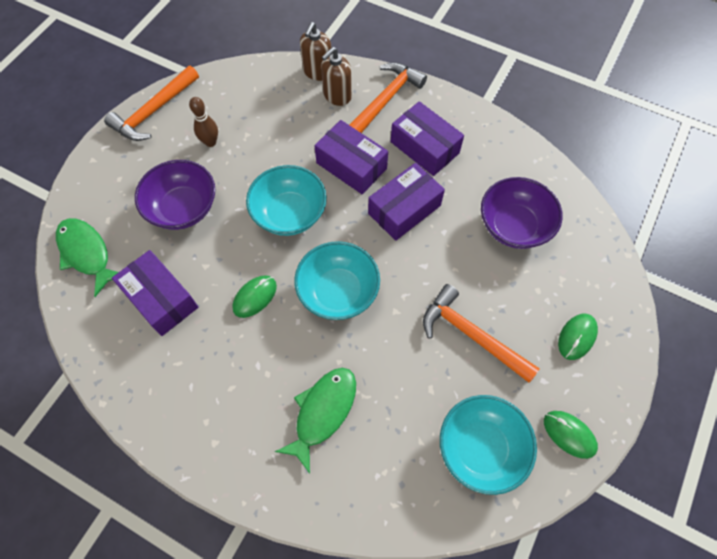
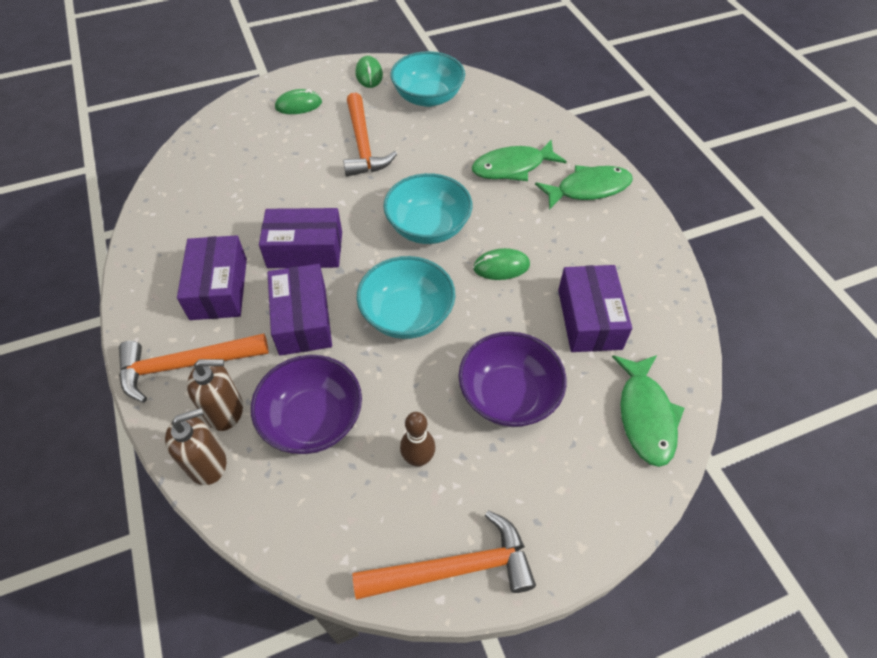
camera: 140 degrees left, 10 degrees down
(236, 438) = (588, 189): none -> green fish
(514, 226) = (241, 183): purple bowl -> purple bowl (313, 420)

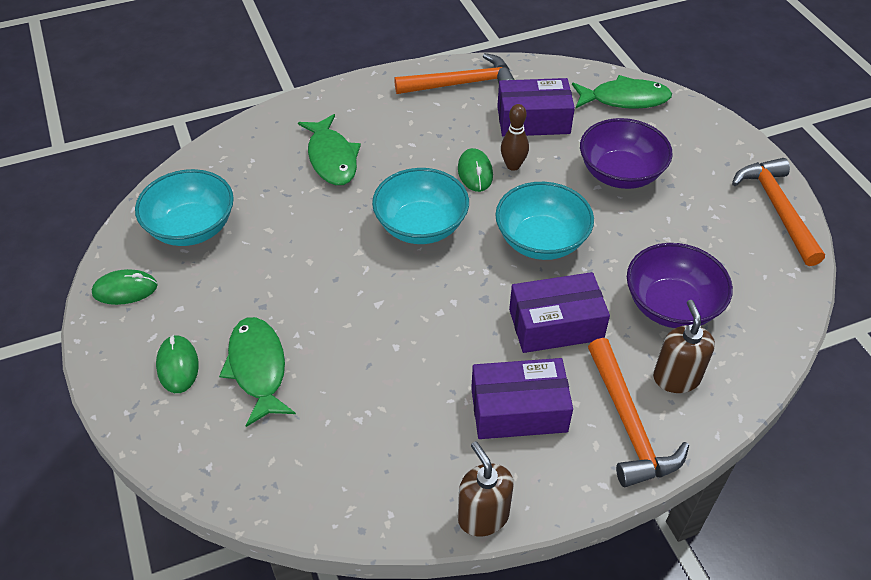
camera: 90 degrees left, 5 degrees down
(207, 463) = (735, 383): brown soap dispenser -> brown soap dispenser (483, 516)
(305, 250) = (455, 332): purple box -> none
(363, 145) = (276, 289): orange hammer -> orange hammer (462, 84)
(418, 459) = (693, 230): brown bowling pin -> brown bowling pin (513, 165)
(588, 189) = (369, 106): green fish -> green fish (258, 368)

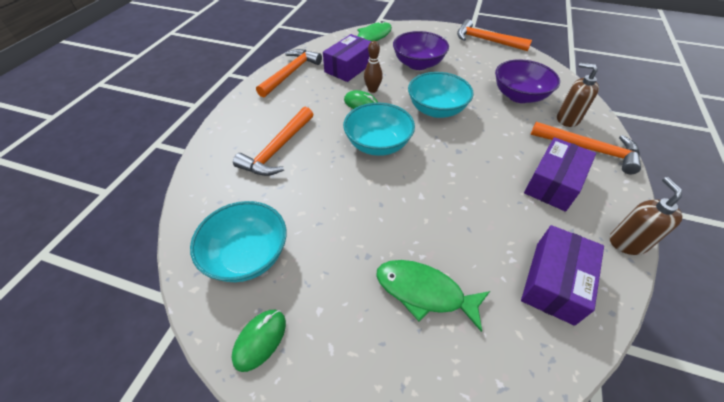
camera: 50 degrees left, 0 degrees up
(178, 366) = (378, 346): green mouse -> none
(332, 158) = (277, 149): green fish -> orange hammer
(483, 516) = (627, 242): brown soap dispenser -> brown soap dispenser turned 75 degrees clockwise
(555, 324) = (500, 136): purple box -> purple box (554, 282)

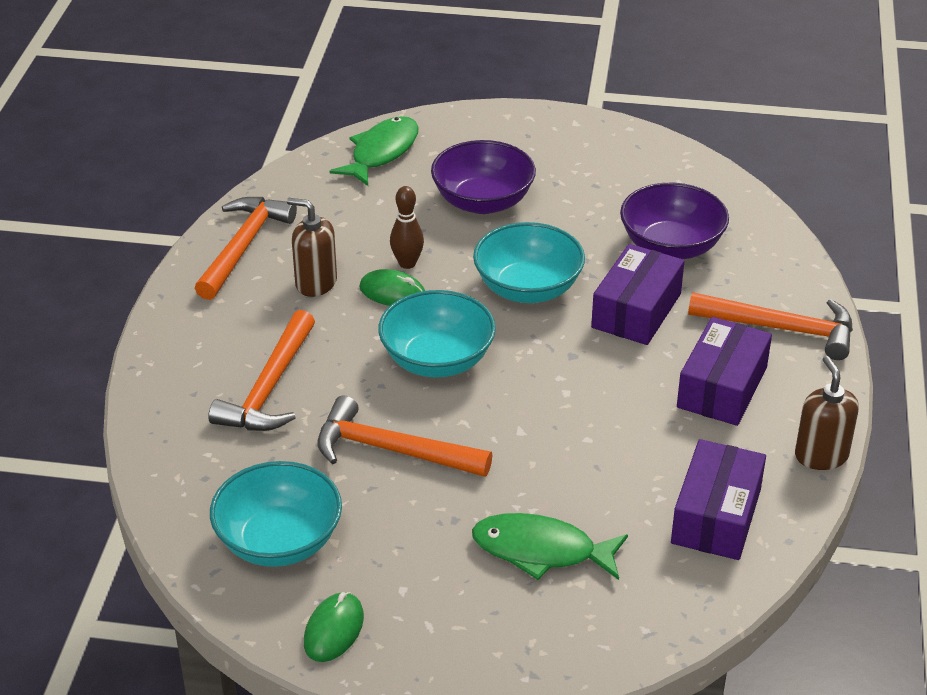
camera: 10 degrees left, 10 degrees down
(349, 67) = (353, 222): purple box -> purple box (636, 310)
(486, 40) = (608, 136): orange hammer -> orange hammer (392, 450)
(567, 119) = (751, 280): brown soap dispenser -> brown soap dispenser (316, 283)

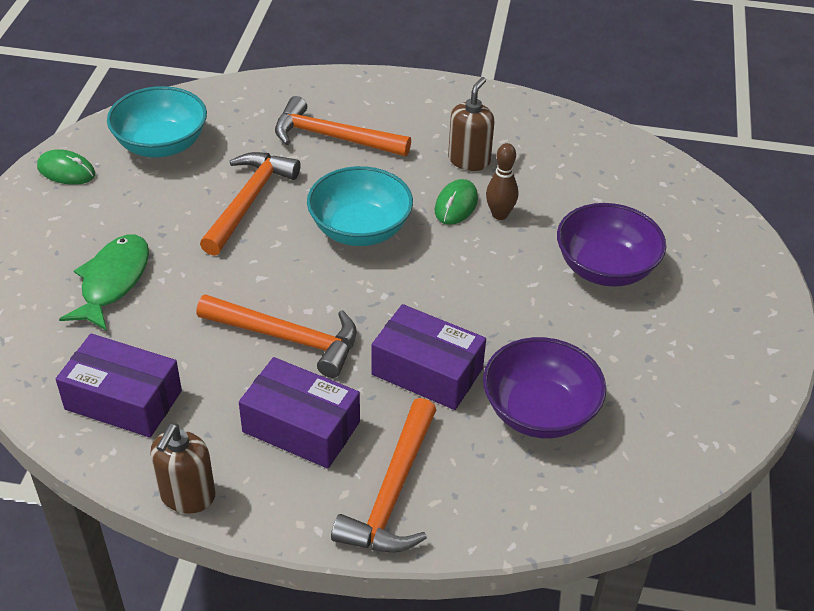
camera: 90 degrees right, 5 degrees up
(244, 246) = (519, 120): orange hammer -> orange hammer (287, 338)
(381, 152) = (679, 201): green fish -> none
(528, 288) = (463, 293): turquoise bowl -> none
(821, 455) = (187, 495): brown soap dispenser -> brown soap dispenser turned 120 degrees clockwise

